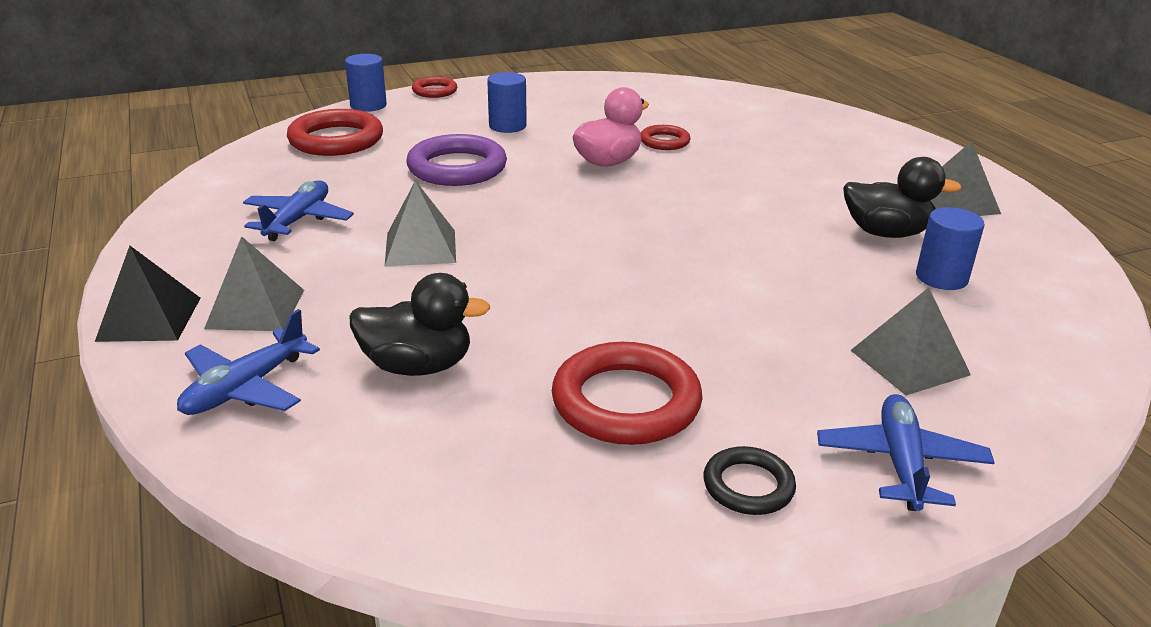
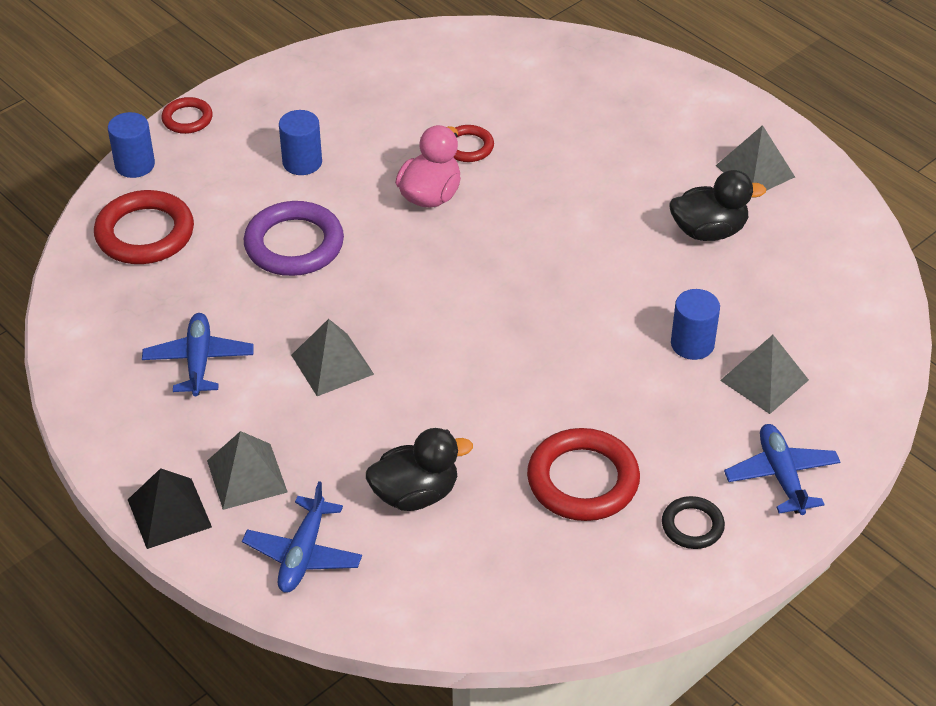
camera: 20 degrees left, 15 degrees up
(941, 278) = (765, 277): blue cylinder -> blue cylinder (692, 344)

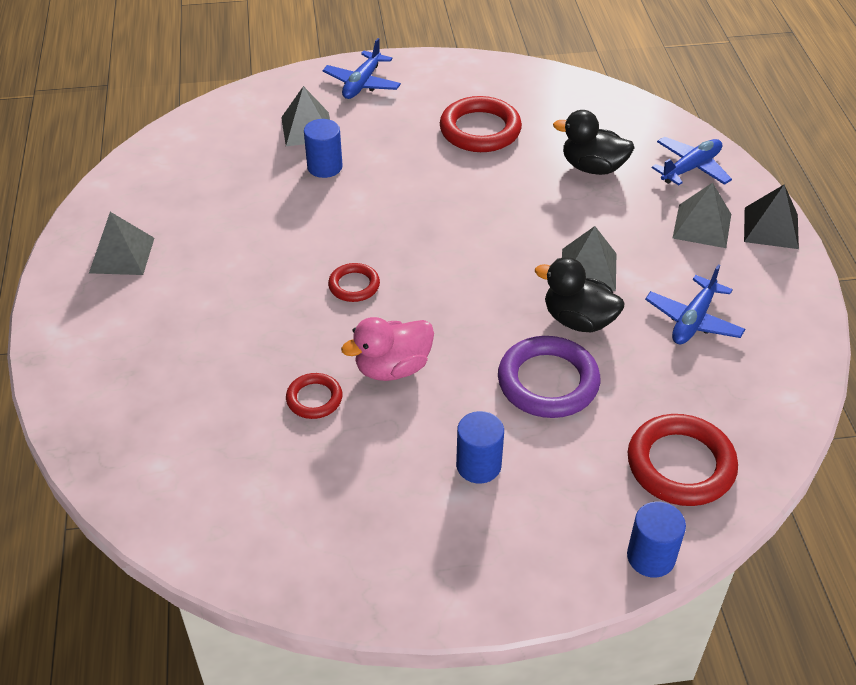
camera: 145 degrees left, 0 degrees up
(187, 119) = (559, 591): red ring -> red ring (354, 285)
(692, 526) = (441, 85): black ring -> none
(709, 231) = (217, 229): black duck -> black duck (578, 320)

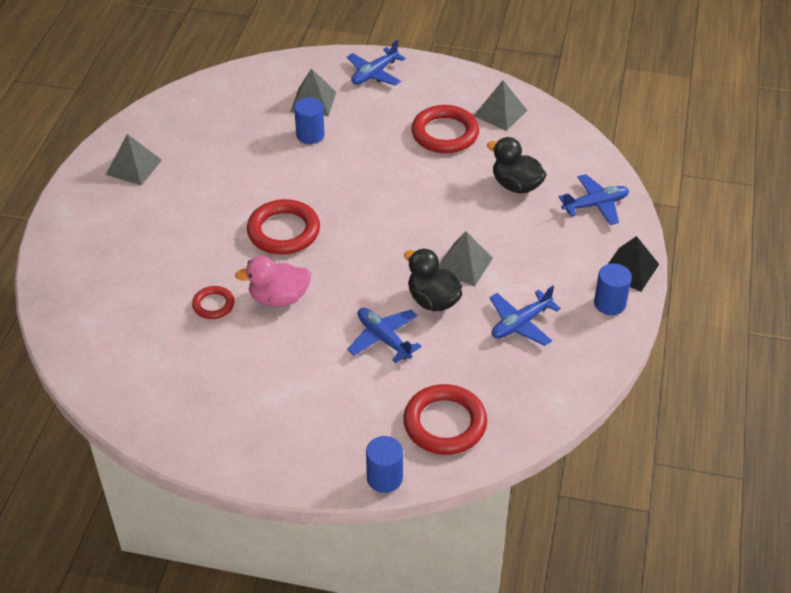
camera: 20 degrees right, 0 degrees up
(354, 285) = (283, 231): red ring -> red ring, size x1.83
(478, 465) = (301, 382): blue cylinder -> blue cylinder (609, 303)
(548, 382) = (384, 339): purple ring -> blue plane
(702, 226) = (574, 253): grey pyramid -> grey pyramid (500, 113)

